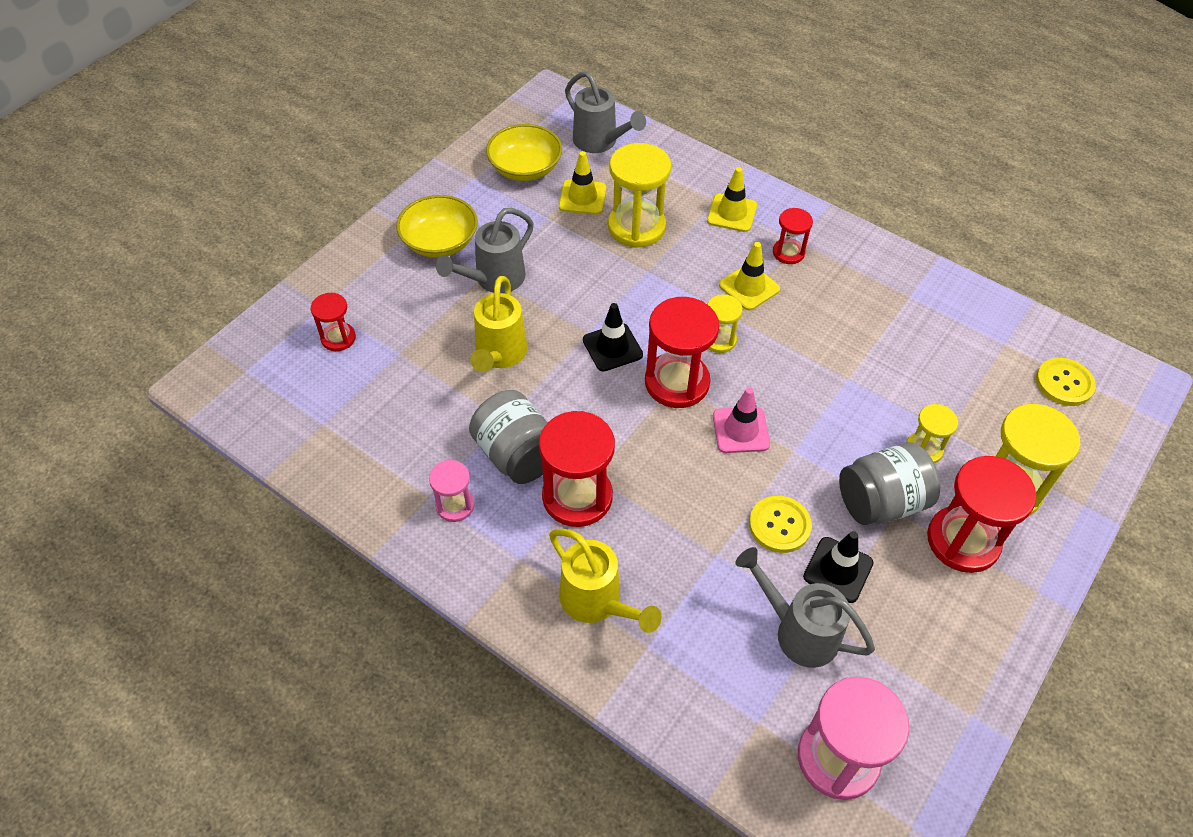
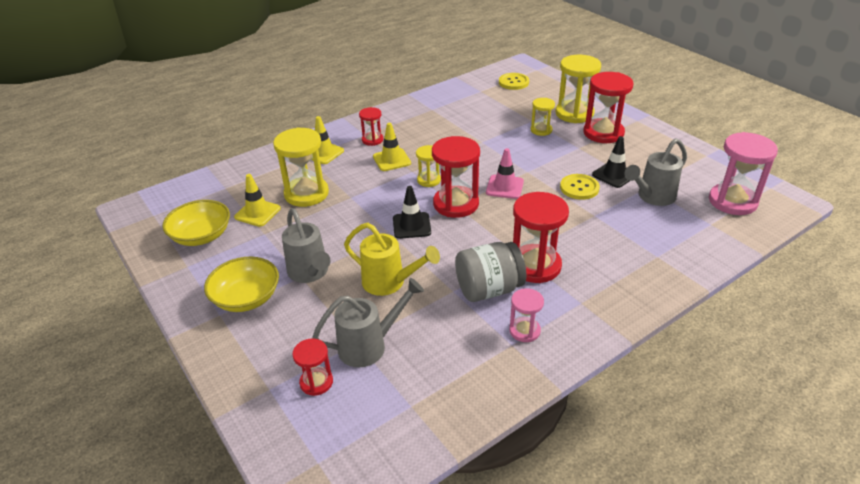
camera: 70 degrees left, 15 degrees down
(596, 602) = (622, 272): yellow watering can -> none
(599, 142) = (207, 194): grey watering can -> grey watering can (369, 346)
(881, 502) = (572, 151): grey jar -> none

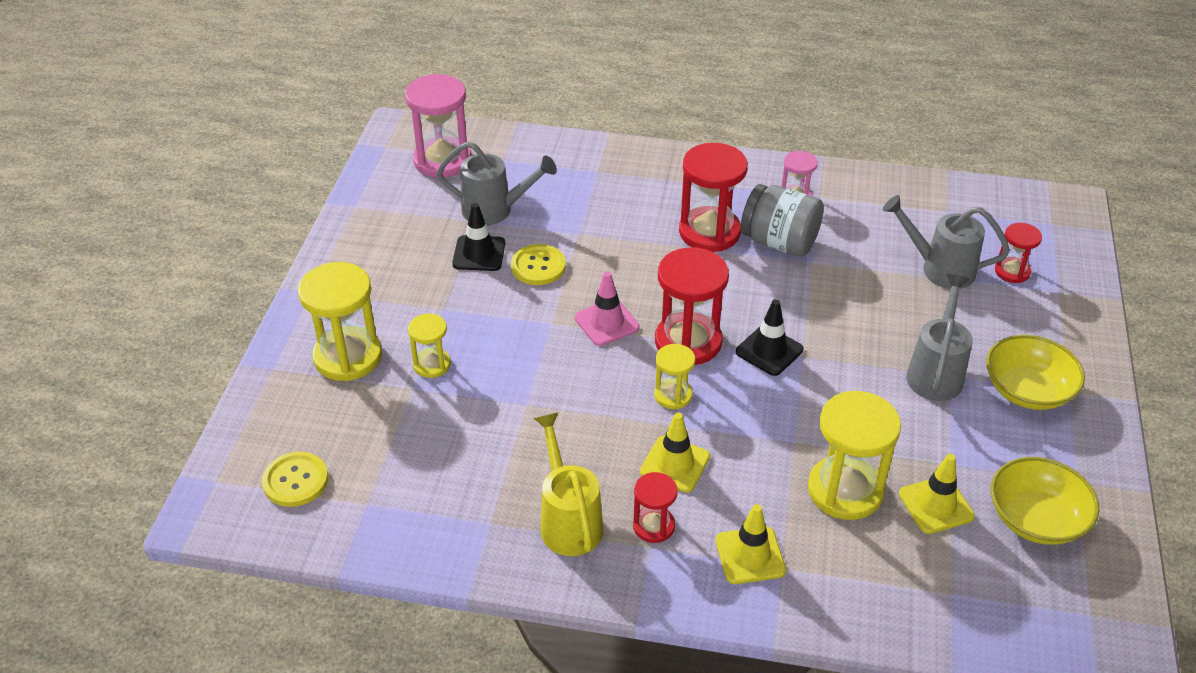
camera: 135 degrees left, 5 degrees up
(389, 283) = (863, 308): yellow watering can -> yellow watering can (568, 521)
(603, 133) = (380, 305): red hourglass -> none

